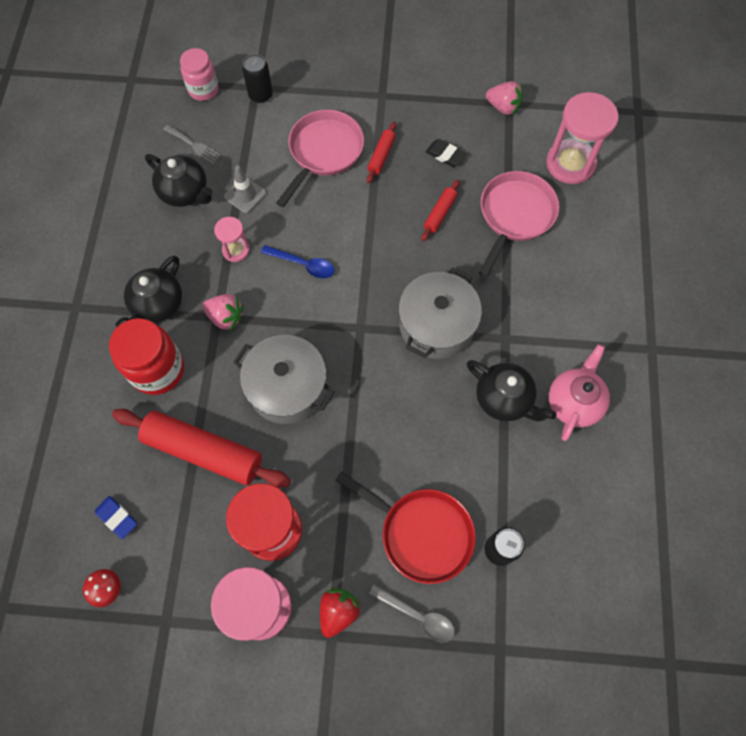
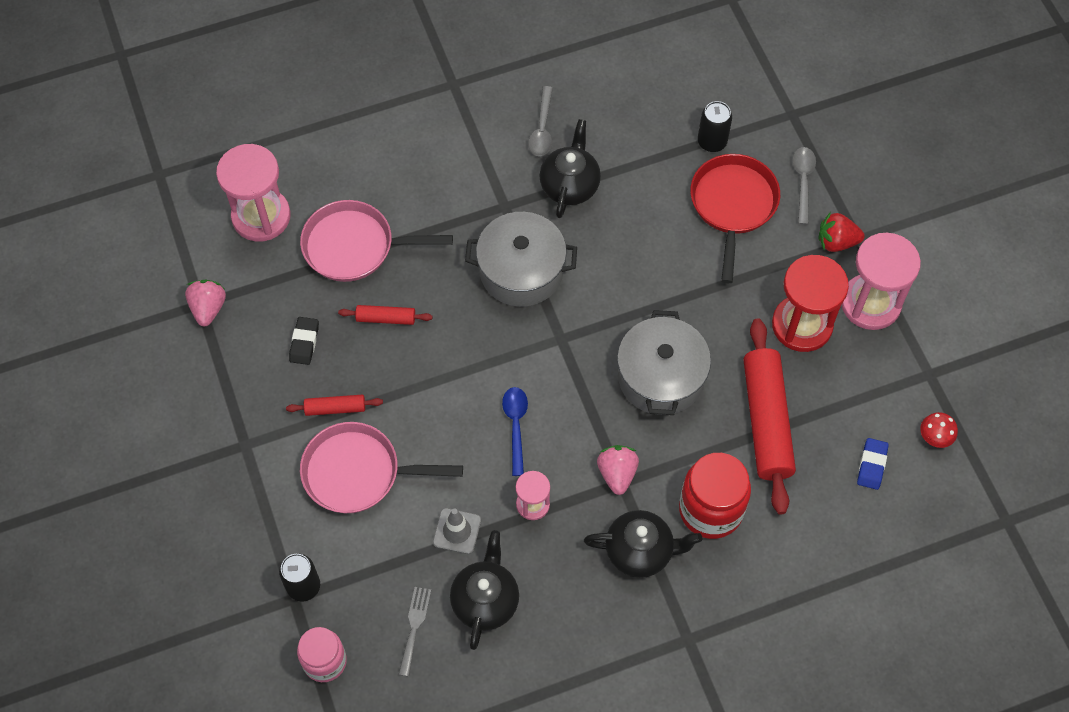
camera: 115 degrees left, 5 degrees down
(574, 402) = (542, 129): pink teapot -> grey spoon

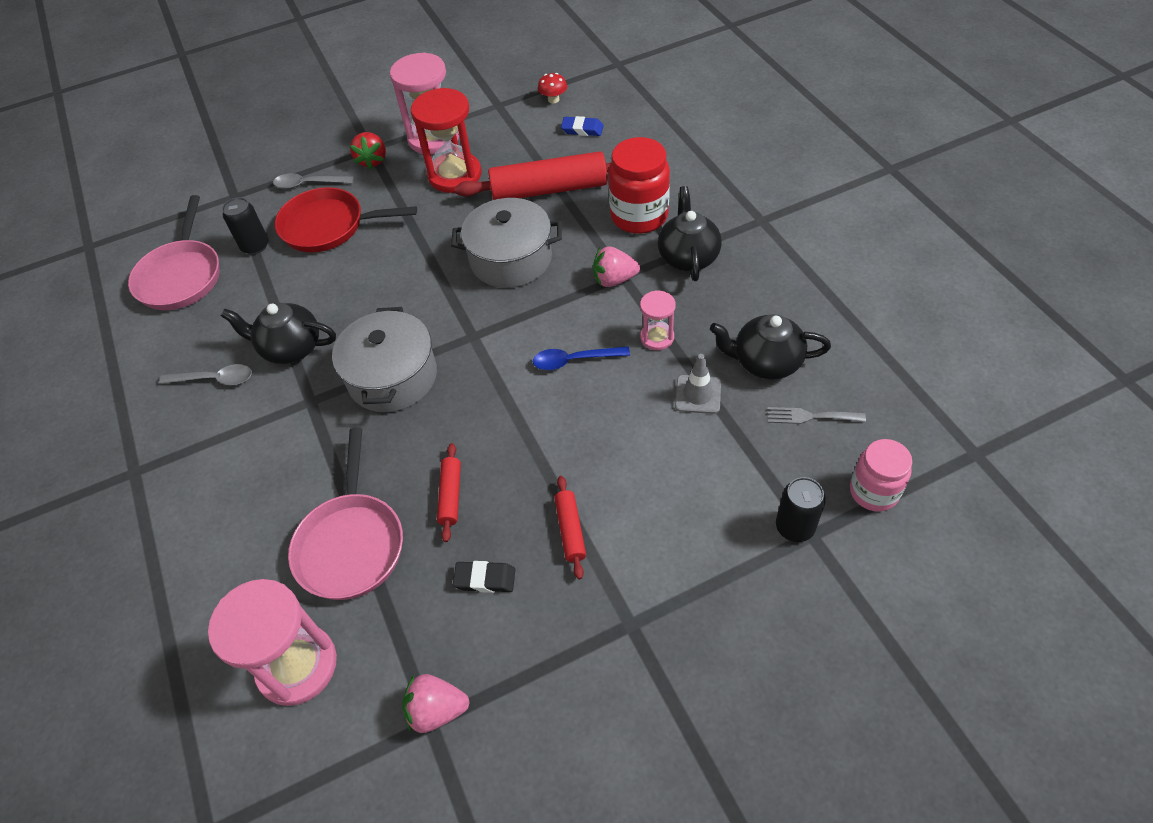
camera: 90 degrees left, 10 degrees down
(358, 472) = (647, 494): pink pan -> pink pan (181, 276)

